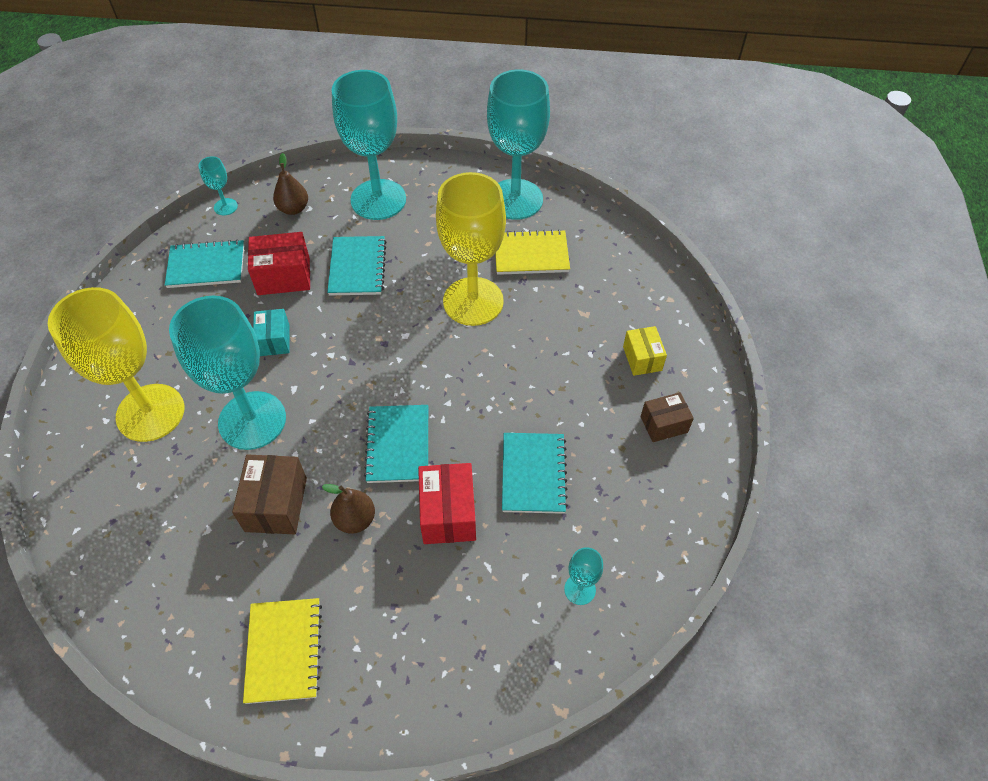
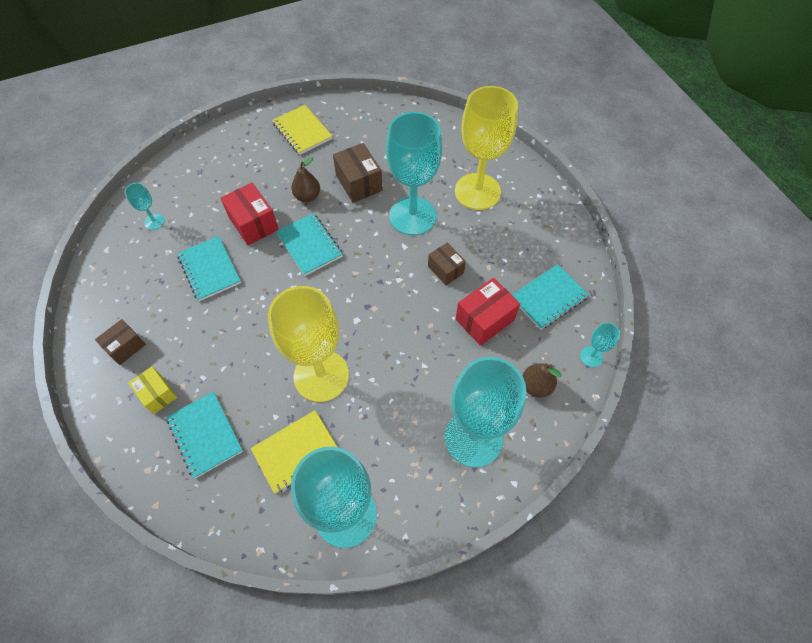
camera: 150 degrees right, 5 degrees up
(274, 340) = (445, 269): turquoise box -> brown box
(357, 267) = (435, 357): turquoise notebook -> turquoise notebook (205, 435)

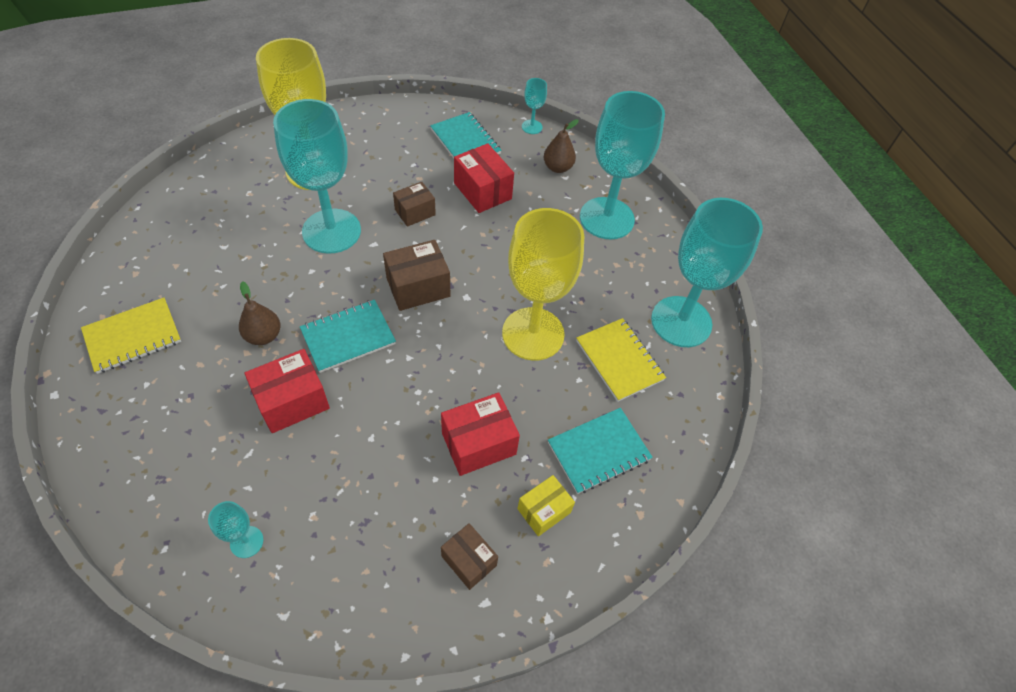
camera: 90 degrees left, 5 degrees down
(209, 269) = (359, 456): turquoise notebook -> none
(216, 344) = (478, 443): none -> red box
(359, 183) = (260, 278): brown box -> brown box (418, 287)

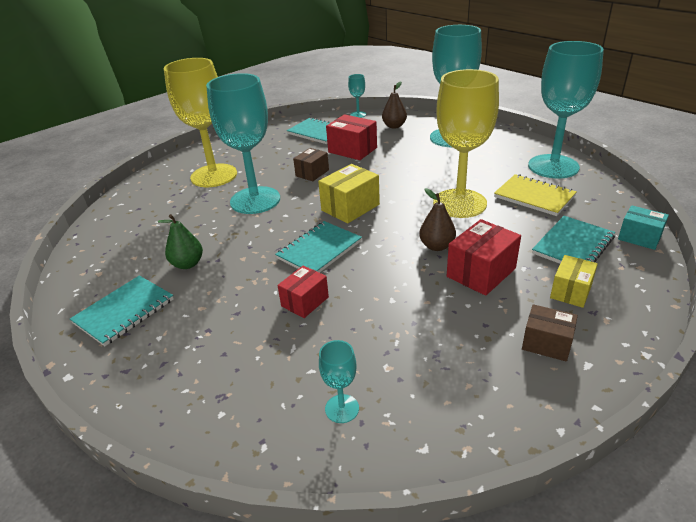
camera: 15 degrees left, 20 degrees down
(133, 337) = (124, 311): yellow notebook -> turquoise notebook
(218, 298) = (187, 264): none -> green pear
(263, 336) = (246, 272): brown pear -> brown pear (437, 246)
(292, 401) = (305, 301): red box -> red box, size x0.66
(418, 287) = (350, 207): brown box -> yellow box
(677, 474) = (639, 237): none -> turquoise box

